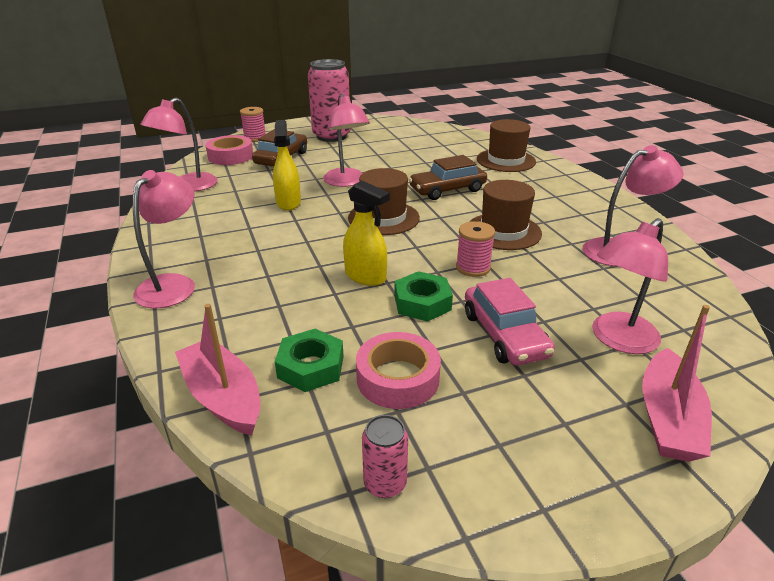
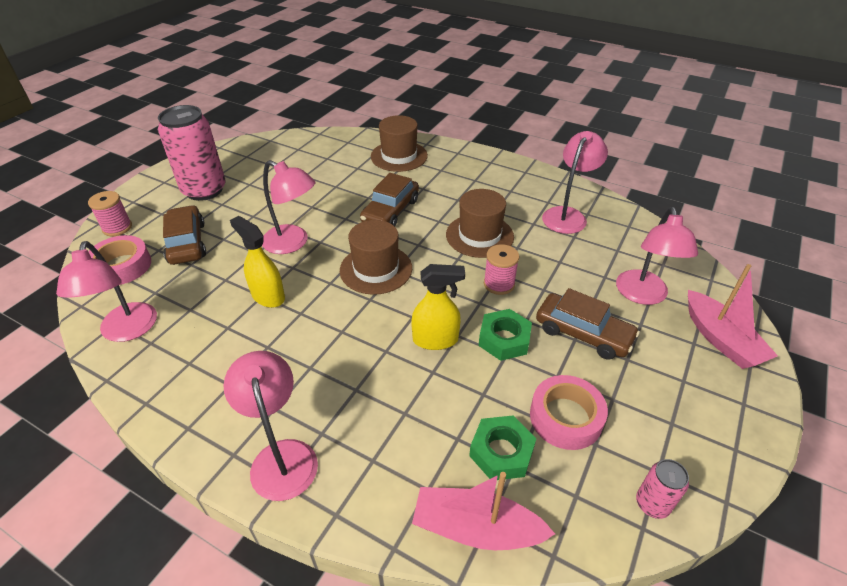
camera: 40 degrees left, 10 degrees up
(504, 335) = (583, 333): pink car -> brown car

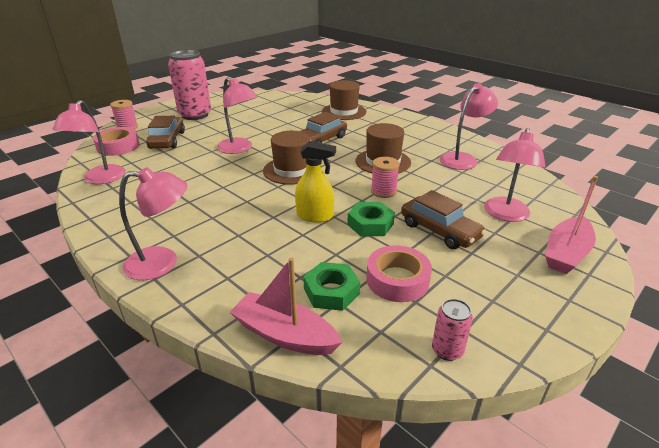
camera: 15 degrees right, 10 degrees down
(268, 296) = (205, 174): yellow spray bottle -> none
(281, 456) = (162, 263): pink lamp -> pink lamp turned 90 degrees clockwise
(720, 339) = (566, 253): pink boat -> pink boat turned 45 degrees clockwise

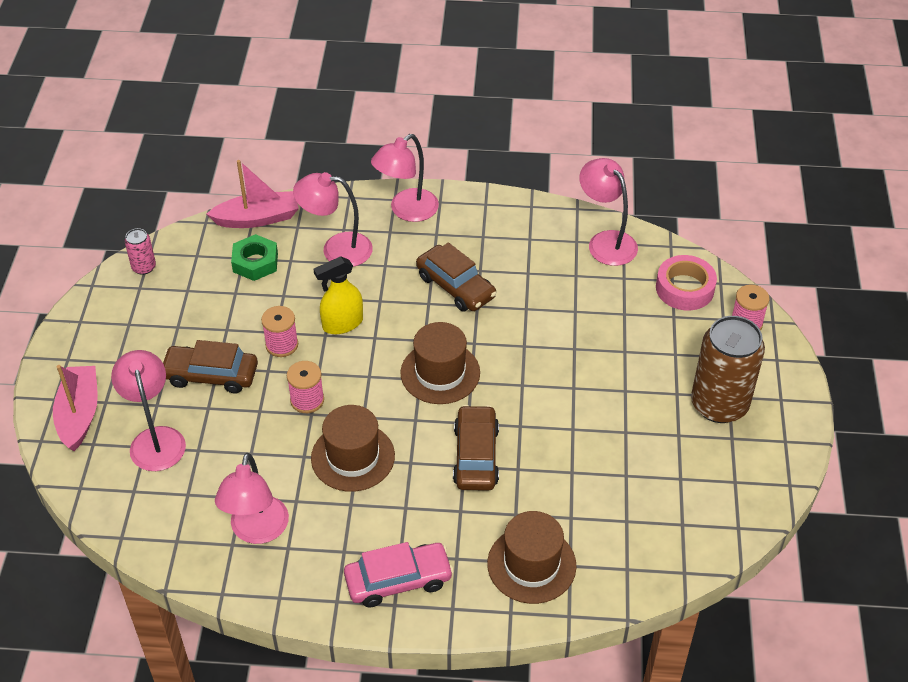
camera: 140 degrees right, 15 degrees up
(167, 140) = (655, 333): brown car -> brown car (455, 286)
(195, 115) = (719, 404): pink can -> brown can
(239, 149) = (548, 372): pink lamp -> pink lamp (336, 249)
(370, 224) = (282, 345): green nut -> pink spool
(397, 280) = (213, 300): pink tape -> none
(405, 125) = (398, 580): none -> pink car

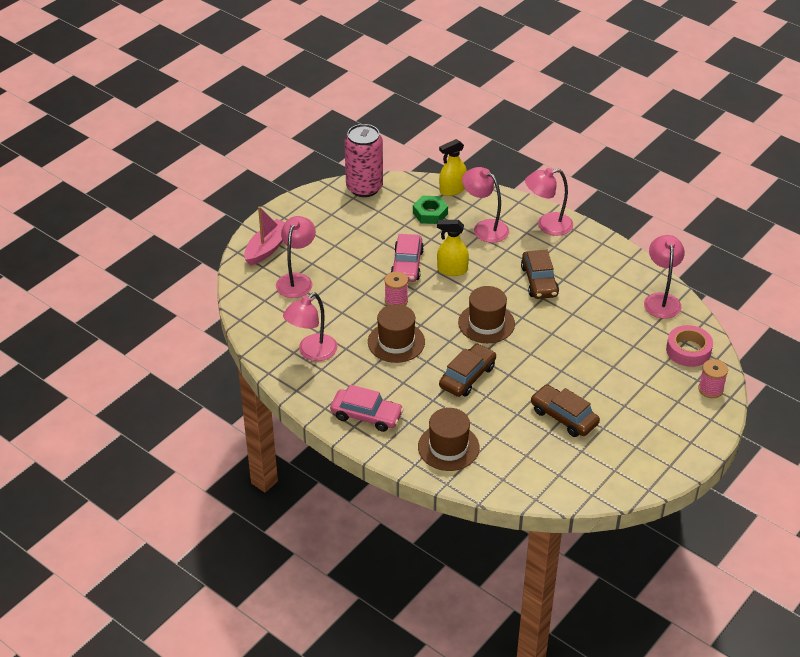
camera: 35 degrees right, 5 degrees down
(144, 267) = (364, 188): pink can -> pink can, size x2.19
(211, 375) = (354, 262): brown car -> brown car (564, 417)
(257, 218) = (452, 190): pink boat -> yellow spray bottle
(282, 345) = (407, 265): pink spool -> pink car
(719, 404) = (646, 424): brown can -> none

